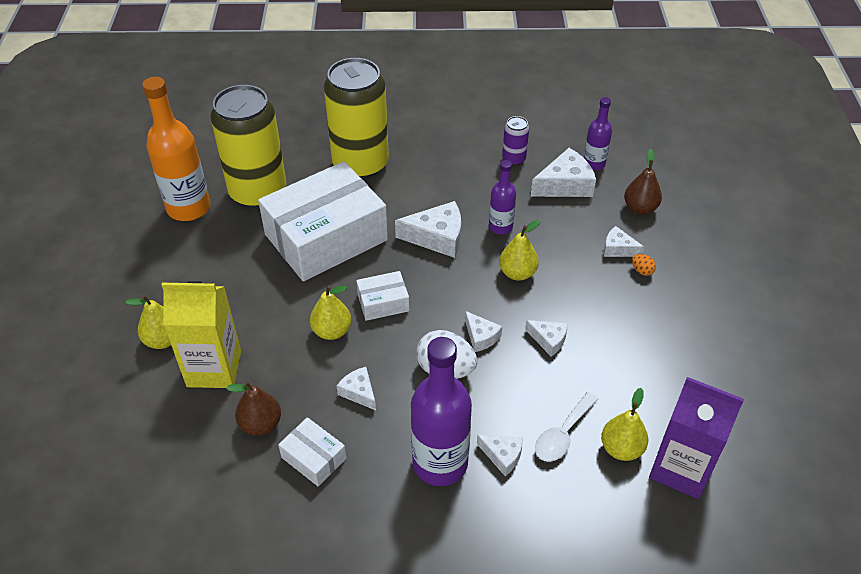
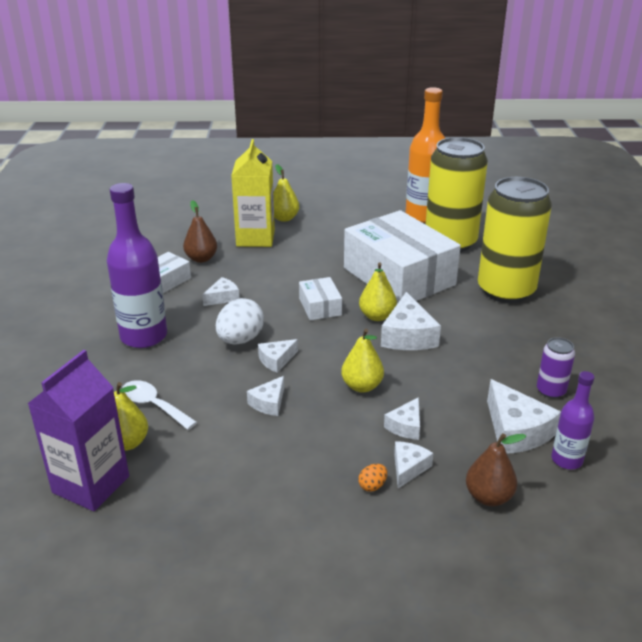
camera: 90 degrees right, 15 degrees down
(332, 331) = (288, 283): yellow pear -> yellow pear (377, 316)
(500, 227) = (430, 377): purple bottle -> none
(502, 456) = (141, 369): white cheese -> white cheese (406, 426)

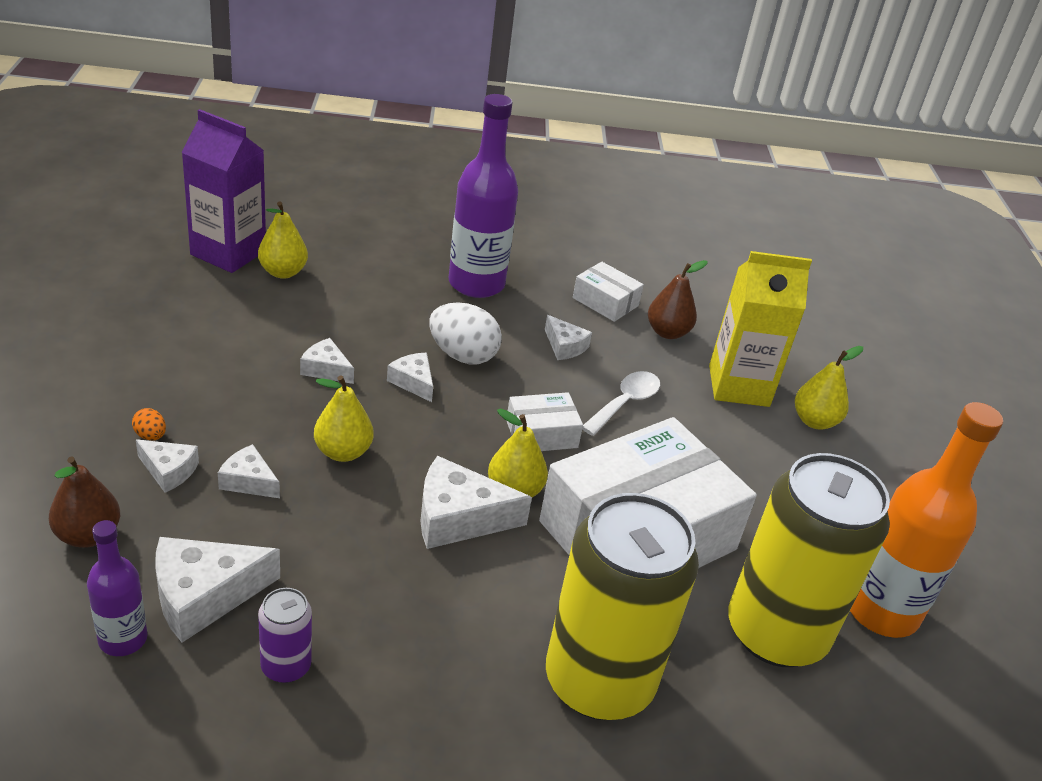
camera: 85 degrees right, 5 degrees up
(153, 405) = (341, 289): white spoon -> white spoon (625, 403)

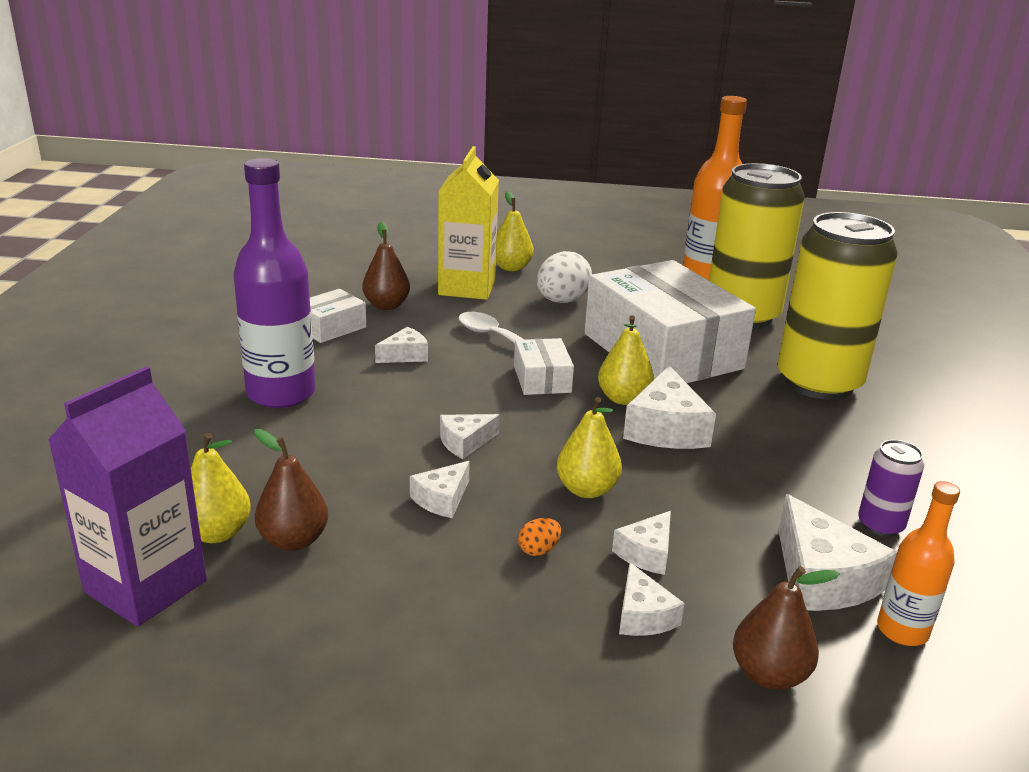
camera: 80 degrees left, 10 degrees down
(123, 639) = (902, 630): purple bottle -> orange bottle
(150, 436) = (581, 636): orange egg -> orange egg (538, 550)
(169, 471) = (643, 615): white cheese -> white cheese turned 135 degrees clockwise
(273, 303) = (294, 540): none -> brown pear
(462, 355) = (418, 410): white egg -> white egg (562, 301)

